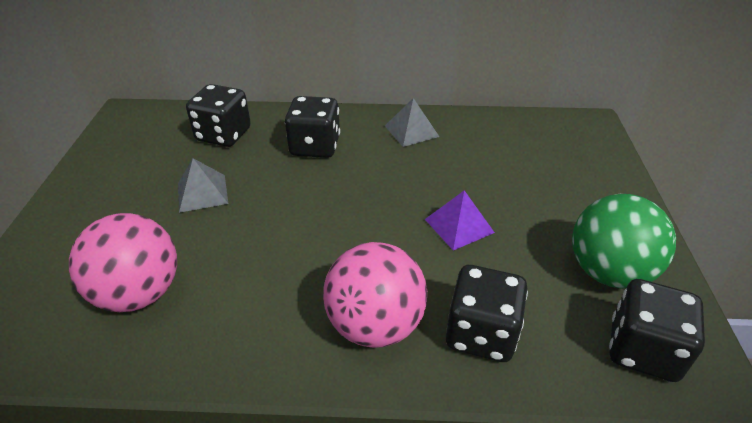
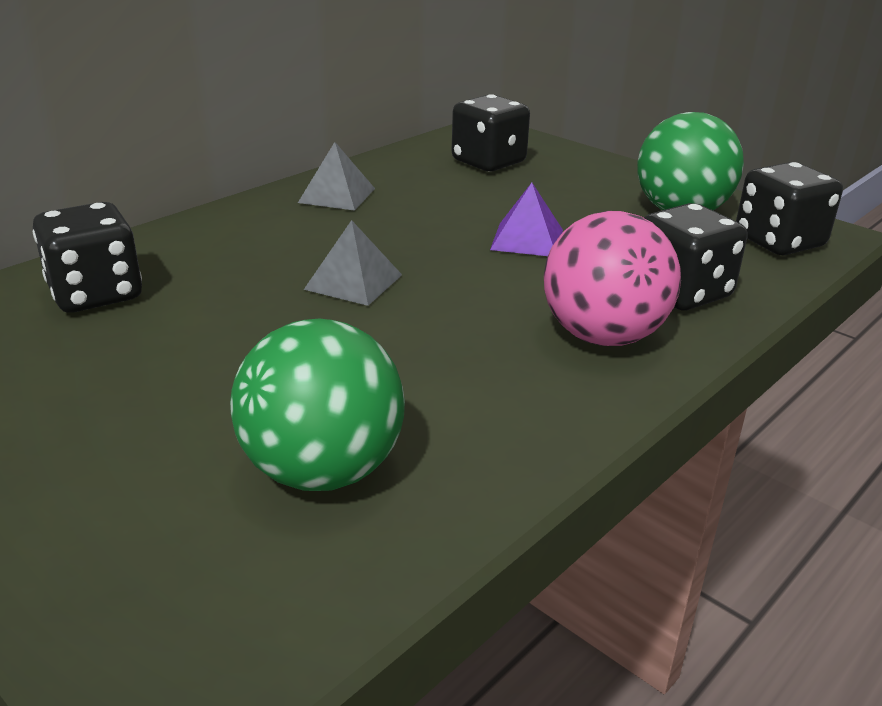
camera: 50 degrees left, 10 degrees down
(139, 293) = (322, 471): pink ball -> green ball
(202, 193) = (195, 353): grey pyramid -> grey pyramid (353, 282)
(315, 146) = (253, 251): black dice -> black dice (488, 162)

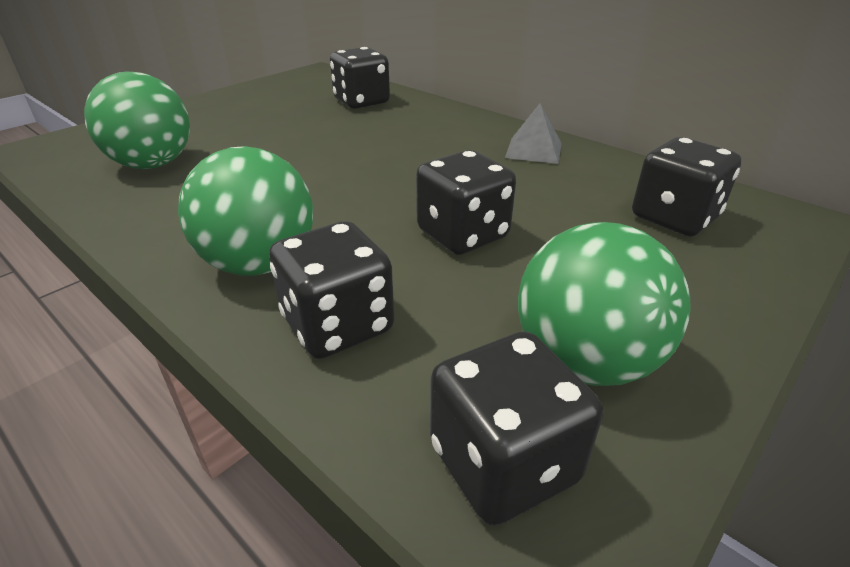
camera: 90 degrees right, 5 degrees up
(353, 282) = (373, 163): grey pyramid -> none
(527, 239) = (462, 234): purple pyramid -> black dice
(603, 336) = (260, 264): pink ball -> green ball

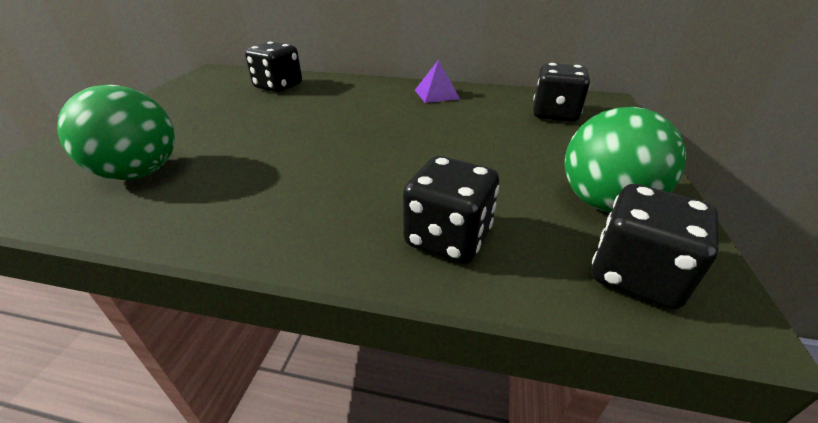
camera: 30 degrees left, 0 degrees up
(260, 264) = (340, 218): green ball -> none
(462, 234) = (456, 155): black dice -> none
(534, 150) = (437, 94): grey pyramid -> purple pyramid

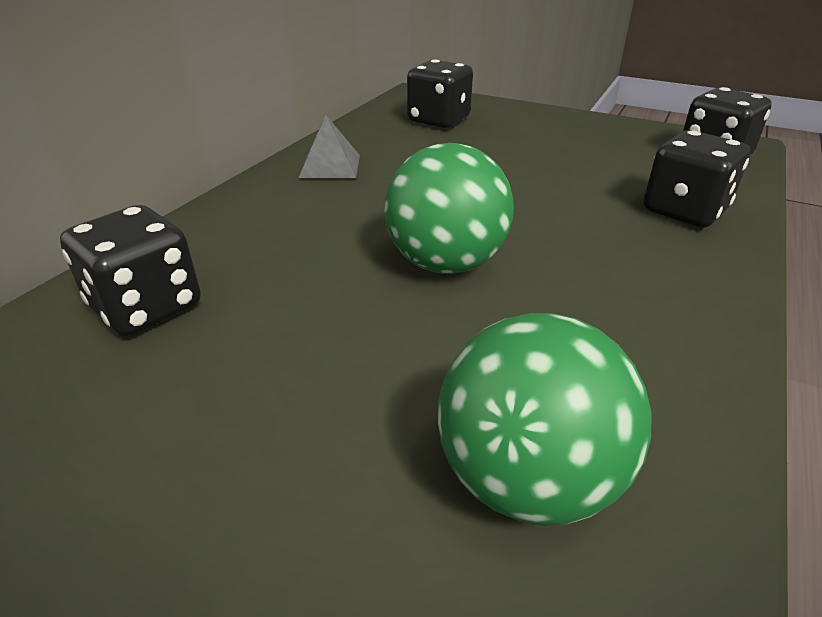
camera: 75 degrees left, 0 degrees up
(437, 94) = (330, 166): purple pyramid -> grey pyramid
(604, 203) = (622, 142): green ball -> green ball (446, 263)

